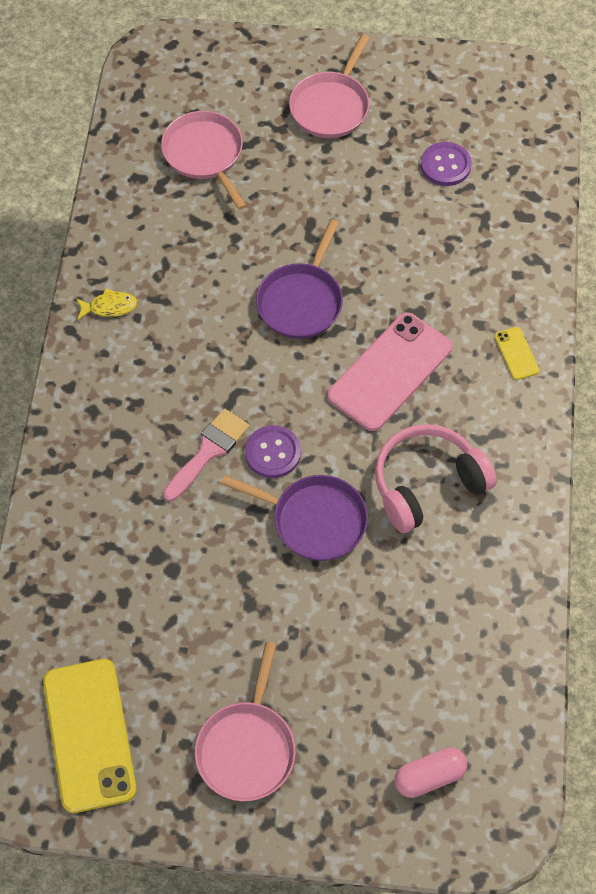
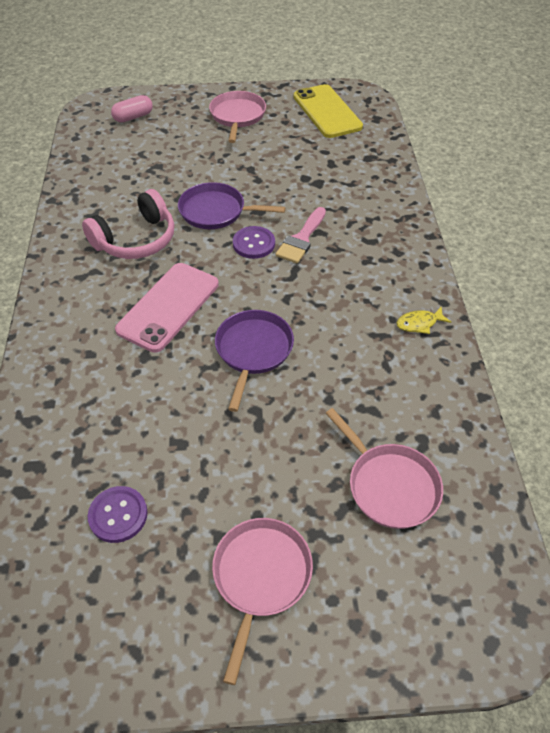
camera: 170 degrees right, 10 degrees down
(516, 353) = (58, 334): yellow phone -> none

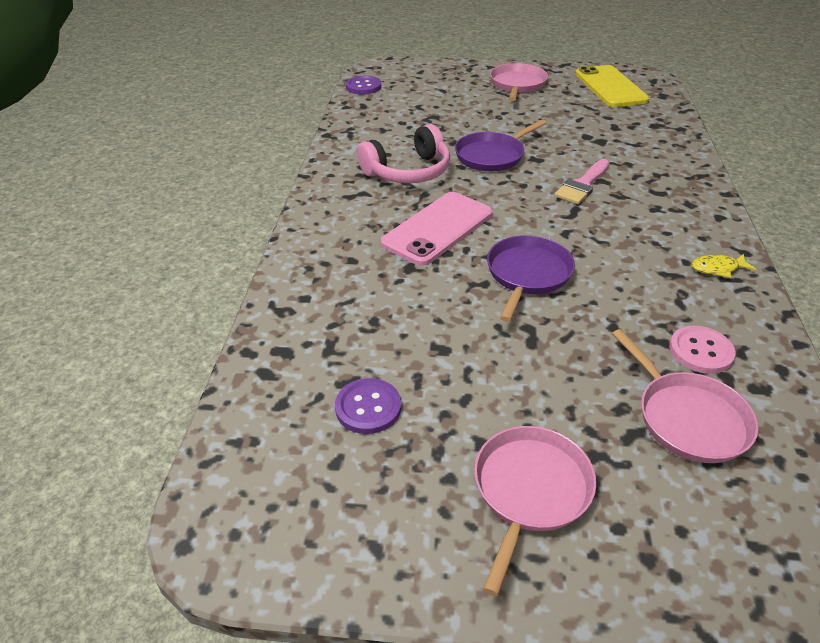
camera: 10 degrees right, 10 degrees down
(133, 117) = (413, 79): pink capsule -> none
(216, 211) = (492, 156): purple pan -> purple pan turned 60 degrees counterclockwise
(254, 244) = (531, 184): purple button -> purple button (363, 86)
(402, 415) = (700, 351): none -> pink button

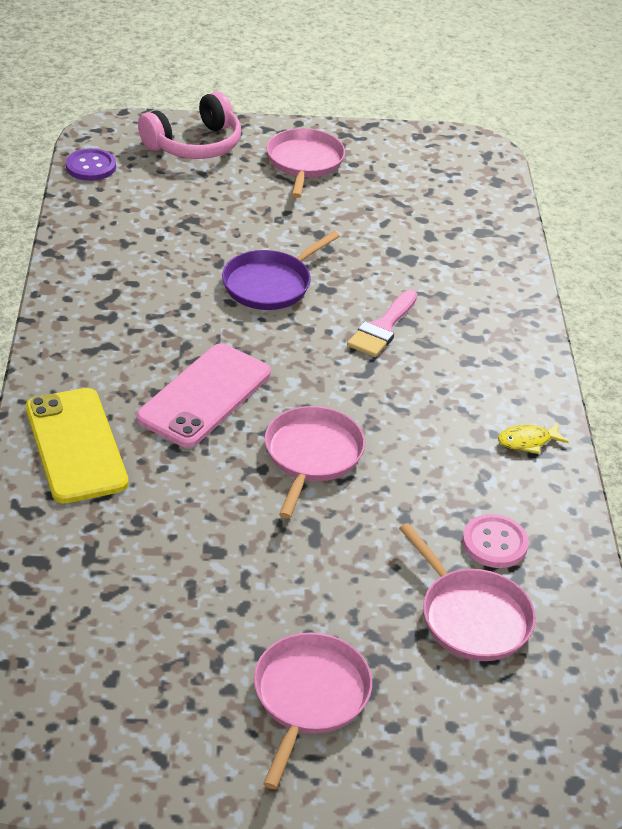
camera: 10 degrees left, 0 degrees up
(368, 407) = (140, 621): purple button -> none
(408, 171) = (163, 311): pink headphones -> pink headphones (195, 145)
(527, 274) = (312, 455): purple pan -> pink pan
(610, 87) = (429, 166): yellow phone -> yellow phone (76, 445)

